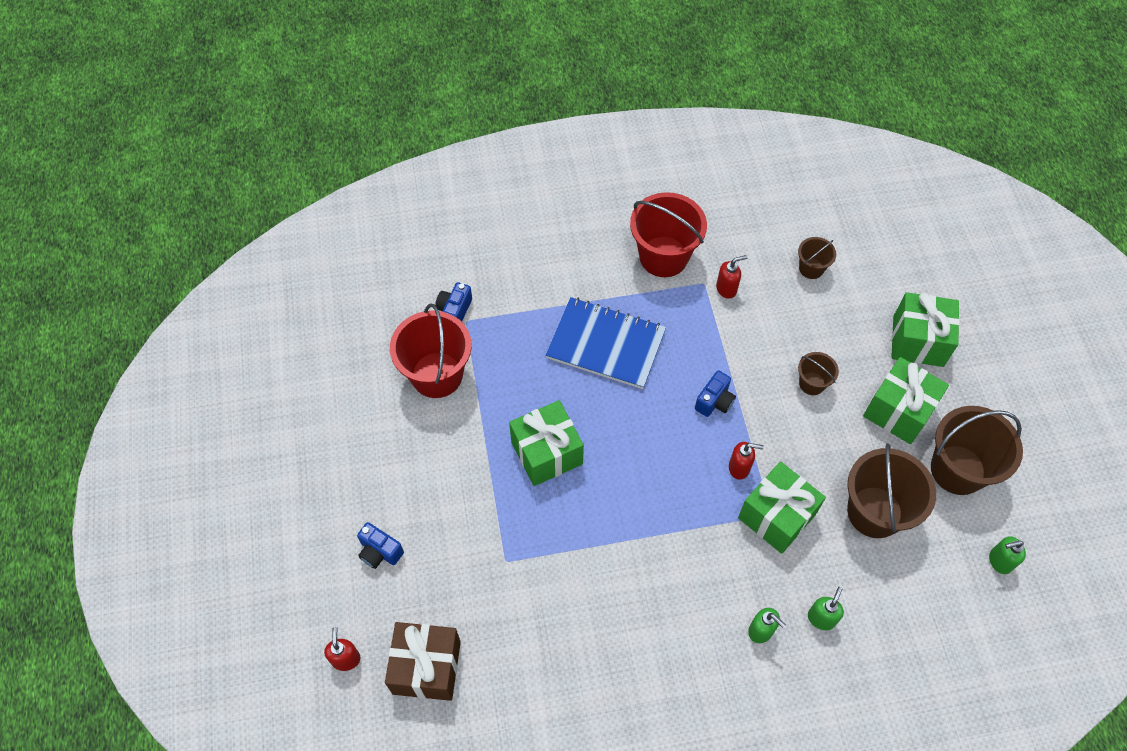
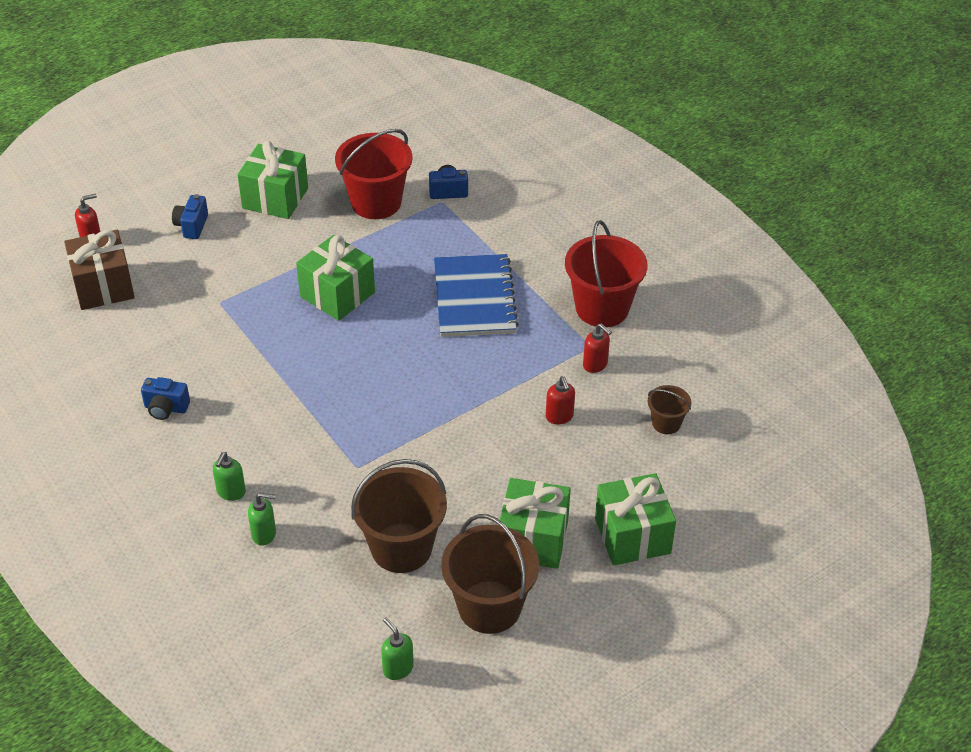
camera: 65 degrees right, 15 degrees down
(714, 401) = (458, 392): blue camera -> blue camera (166, 408)
(739, 468) = (395, 430): red soap dispenser -> red soap dispenser (559, 417)
(776, 516) = (356, 472): green gift -> green gift (275, 198)
(812, 383) = (523, 460): brown bucket -> none

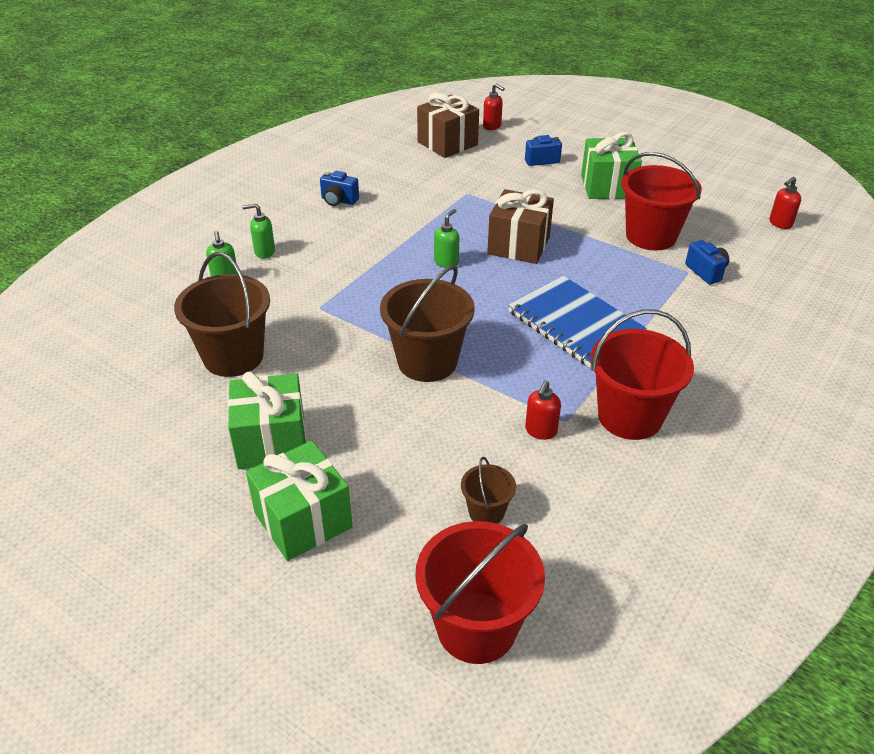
camera: 70 degrees right, 5 degrees down
(166, 408) = (338, 201): blue camera -> blue camera turned 60 degrees counterclockwise
(337, 294) = (518, 245): green gift -> brown gift
(397, 668) = (92, 389): green soap dispenser -> green soap dispenser (446, 262)
(474, 298) = (575, 323): blue notebook -> blue notebook turned 75 degrees clockwise
(489, 607) = (176, 431): brown bucket -> brown bucket (427, 362)
(559, 417) = (448, 421): red soap dispenser -> red soap dispenser (780, 223)
(766, 460) = (476, 627): none -> red bucket

